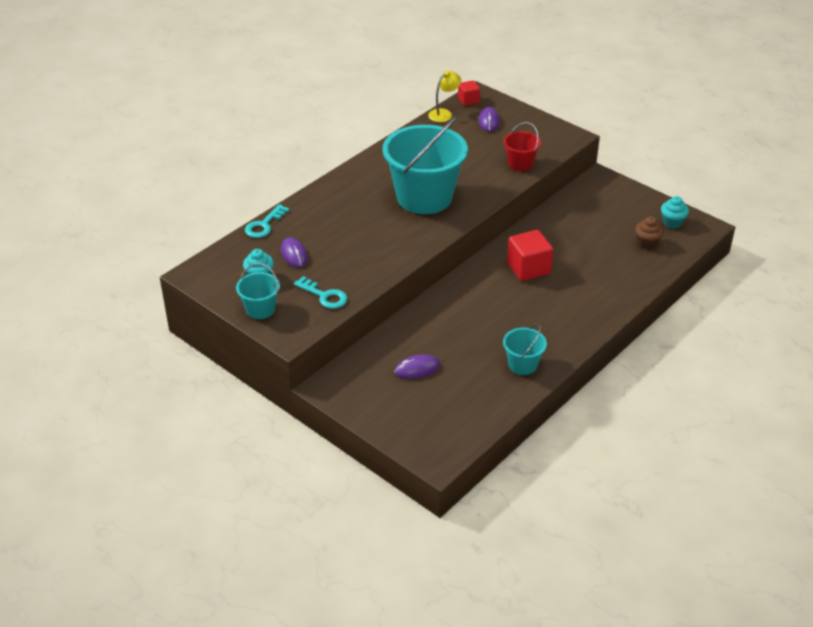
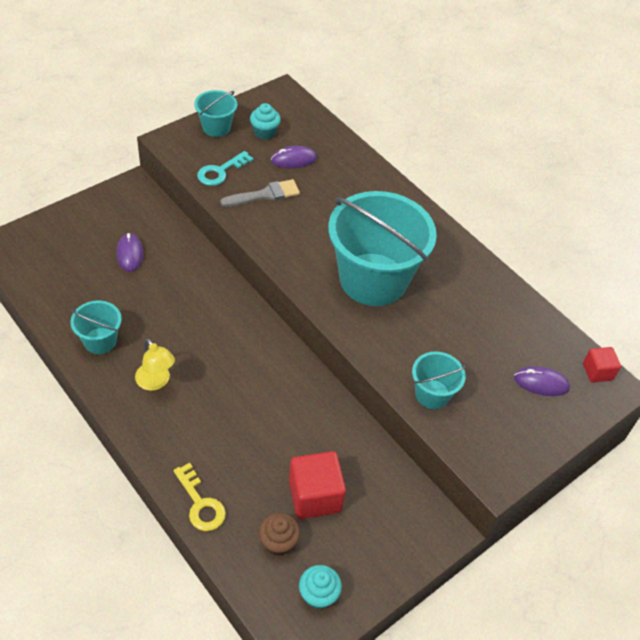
camera: 95 degrees right, 10 degrees up
(264, 225) = (348, 145): turquoise key -> none
(347, 265) = (265, 195): none -> grey brush
(444, 113) = (562, 337): yellow lamp -> yellow lamp (156, 382)
(520, 164) = (432, 394): red bucket -> turquoise bucket
(528, 268) = (261, 388): red cube -> red cube (315, 496)
(638, 282) = (200, 503): none -> yellow key

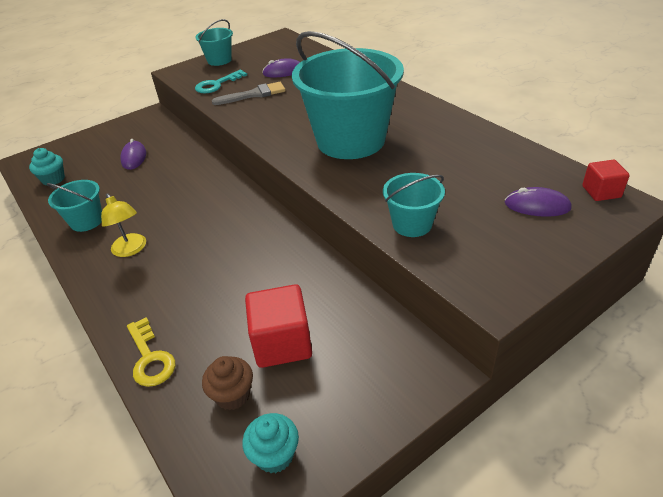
camera: 10 degrees right, 10 degrees down
(264, 132) = (260, 59): turquoise cupcake -> turquoise cupcake (53, 179)

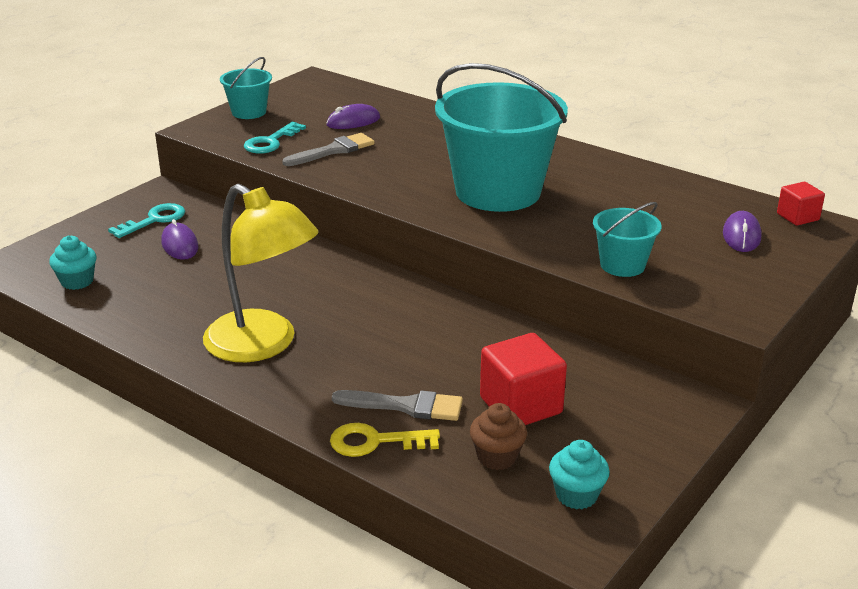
camera: 20 degrees left, 10 degrees down
(86, 221) = (172, 322): turquoise bucket -> none
(131, 250) = (263, 345): yellow lamp -> yellow lamp, size x1.97
(132, 136) = (154, 220): none -> turquoise key
(150, 358) = (375, 442): yellow key -> yellow key turned 135 degrees clockwise
(194, 326) = (406, 406): none -> grey brush
(537, 206) = (741, 235): purple mouse -> purple mouse turned 75 degrees counterclockwise

